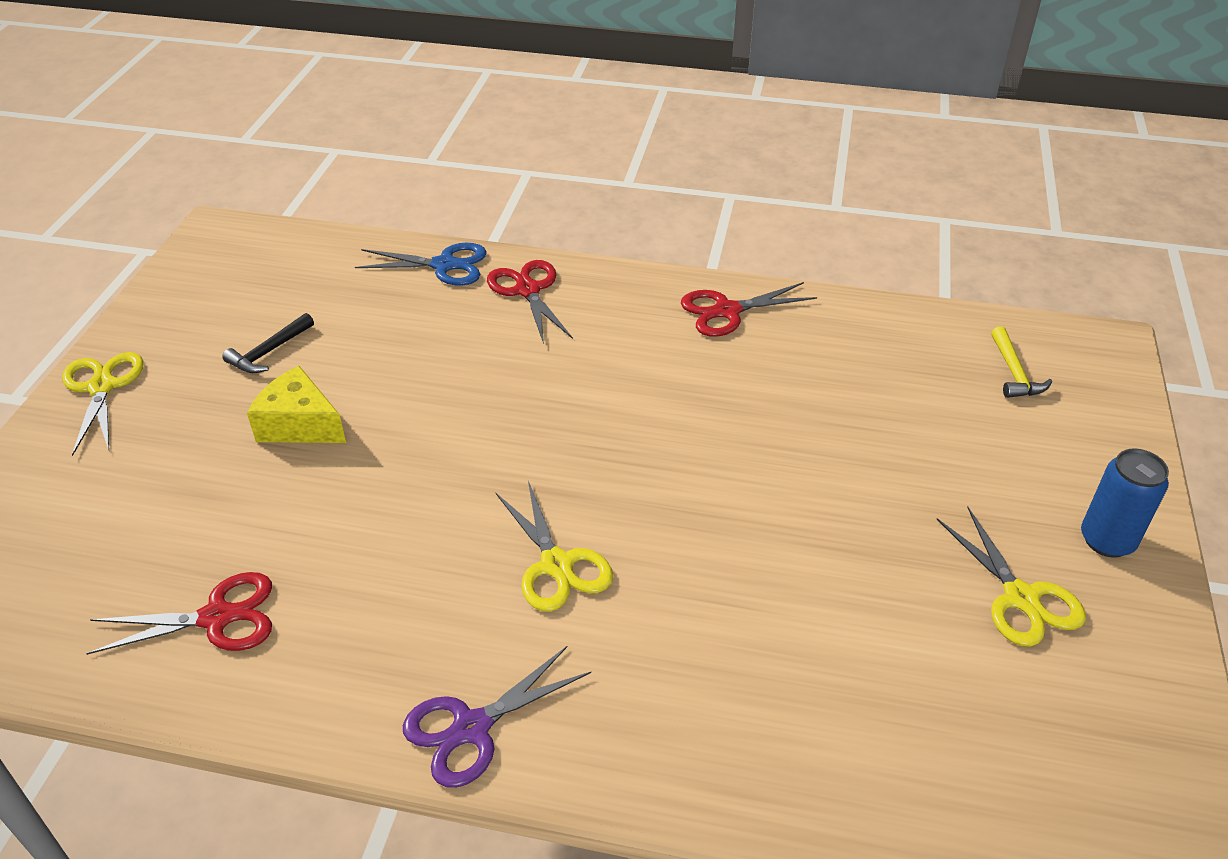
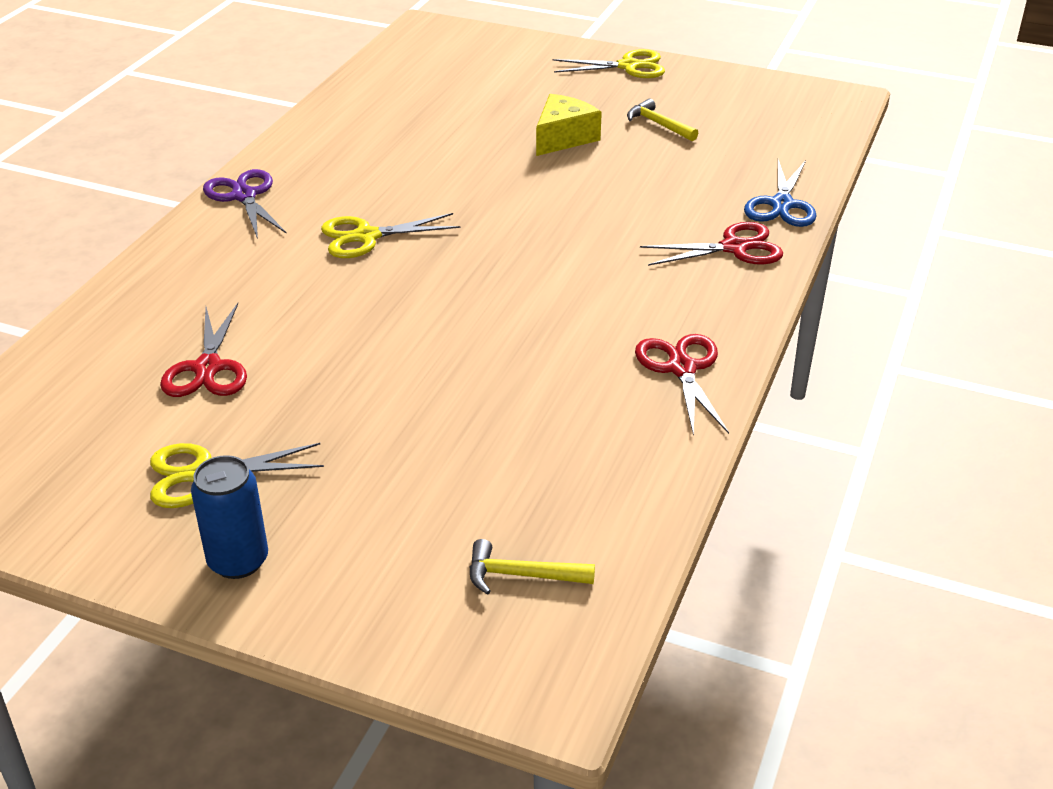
camera: 100 degrees right, 5 degrees down
(217, 617) = (383, 114): red scissors -> red scissors (208, 368)
(269, 352) = (658, 124): black hammer -> yellow hammer

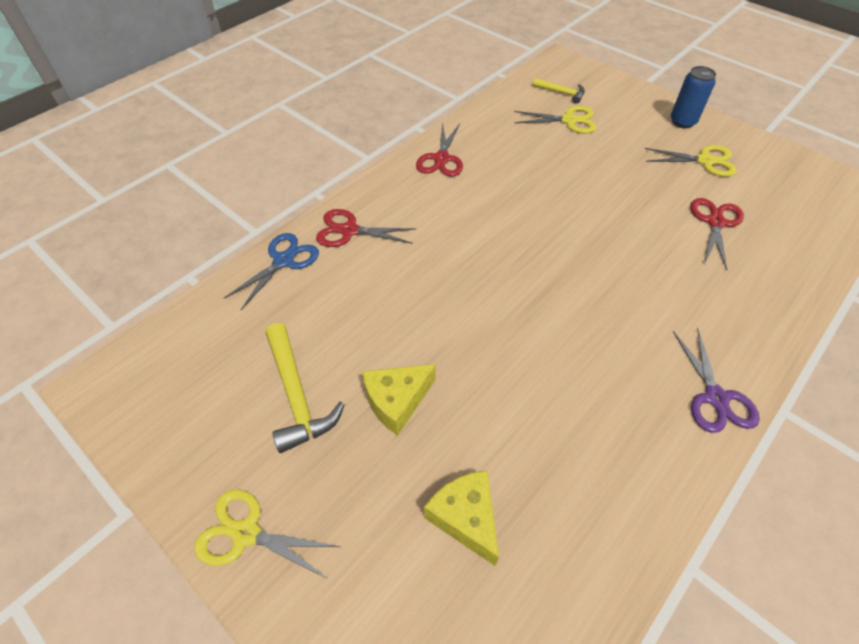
camera: 160 degrees left, 15 degrees up
(366, 237) = (607, 312): yellow scissors -> yellow scissors (569, 120)
(466, 99) = (465, 517): none -> yellow cheese
(658, 124) = (297, 396): yellow hammer -> yellow hammer, size x1.71

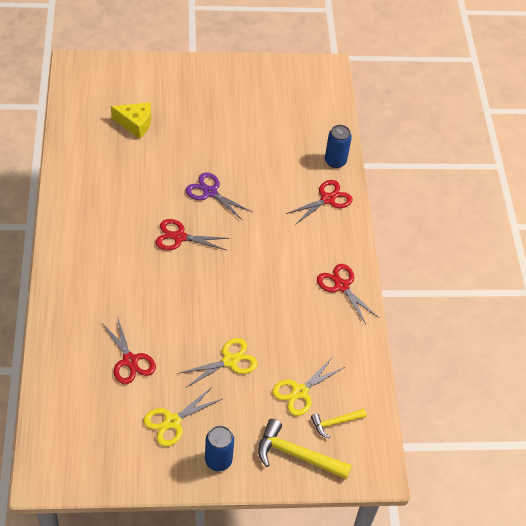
camera: 130 degrees right, 0 degrees up
(246, 533) = (207, 71): yellow scissors -> yellow scissors (229, 361)
(283, 261) = (335, 161): blue scissors -> blue can
(297, 396) = (247, 116): yellow hammer -> yellow hammer (296, 455)
(396, 401) = (205, 141): yellow cheese -> none
(558, 300) = (179, 237): none -> red scissors
(715, 397) = (65, 238): purple scissors -> purple scissors (210, 192)

